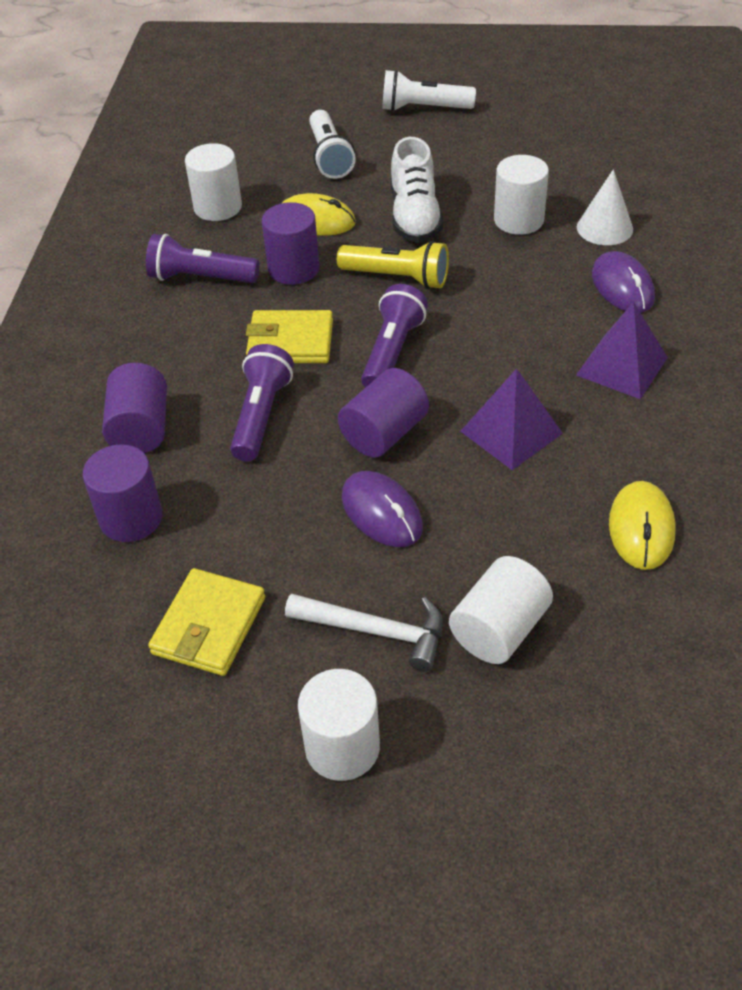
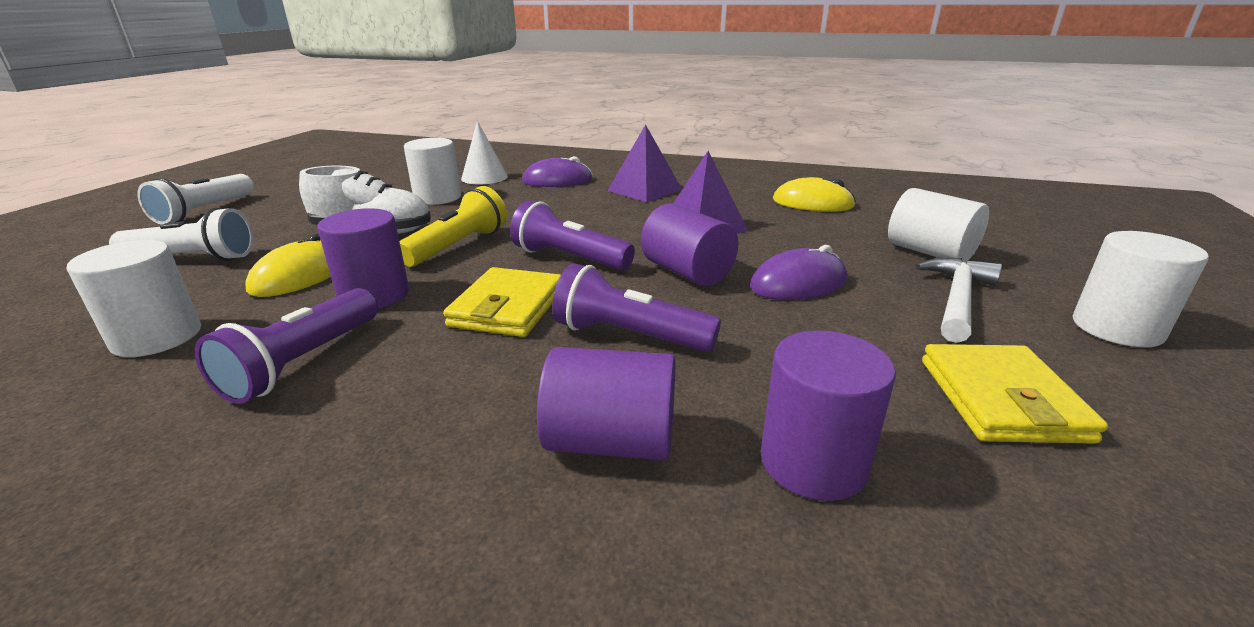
camera: 80 degrees left, 20 degrees down
(209, 626) = (1001, 399): yellow wallet -> yellow wallet turned 60 degrees clockwise

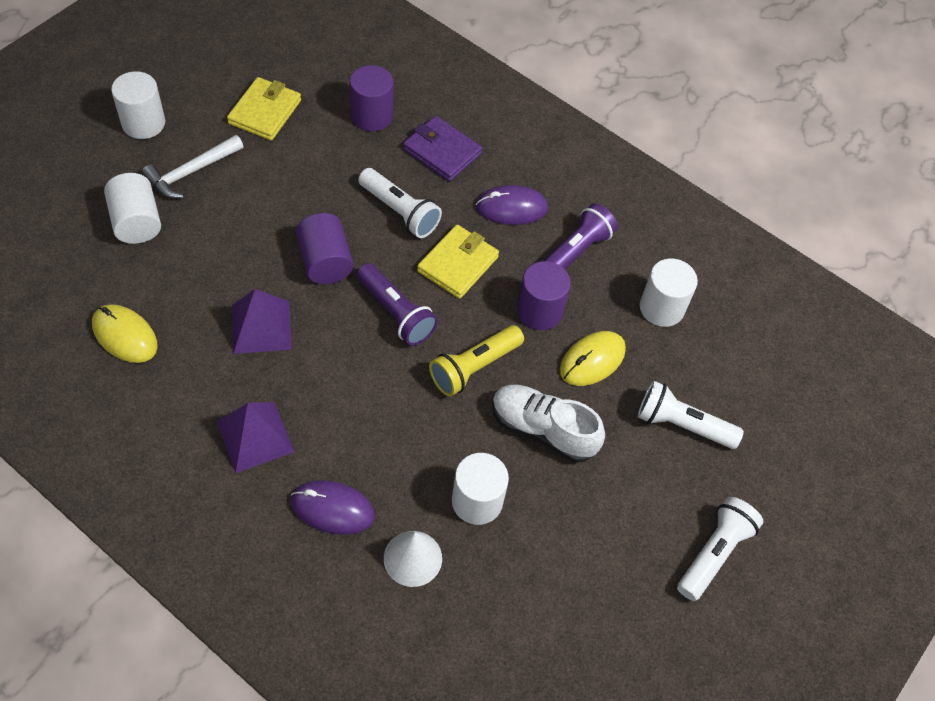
camera: 165 degrees left, 30 degrees up
(611, 441) = (442, 151): purple cylinder -> purple wallet
(629, 336) = (400, 211): purple flashlight -> white flashlight
(798, 283) = (265, 222): purple mouse -> purple mouse (511, 208)

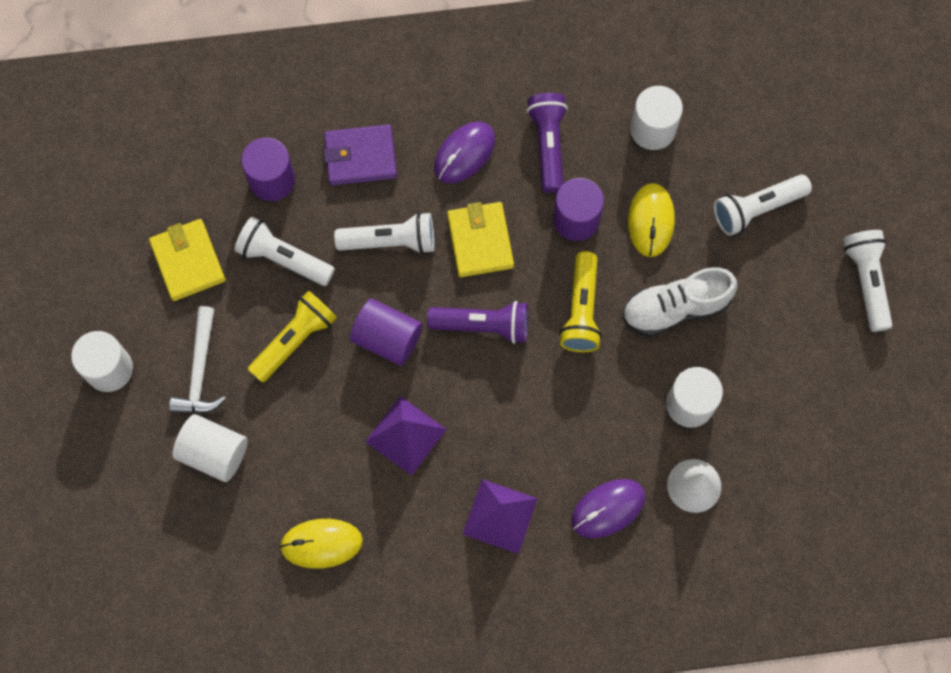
camera: 40 degrees left, 15 degrees up
(268, 209) = (295, 340): none -> yellow flashlight
(322, 161) = (283, 258): none -> white flashlight

